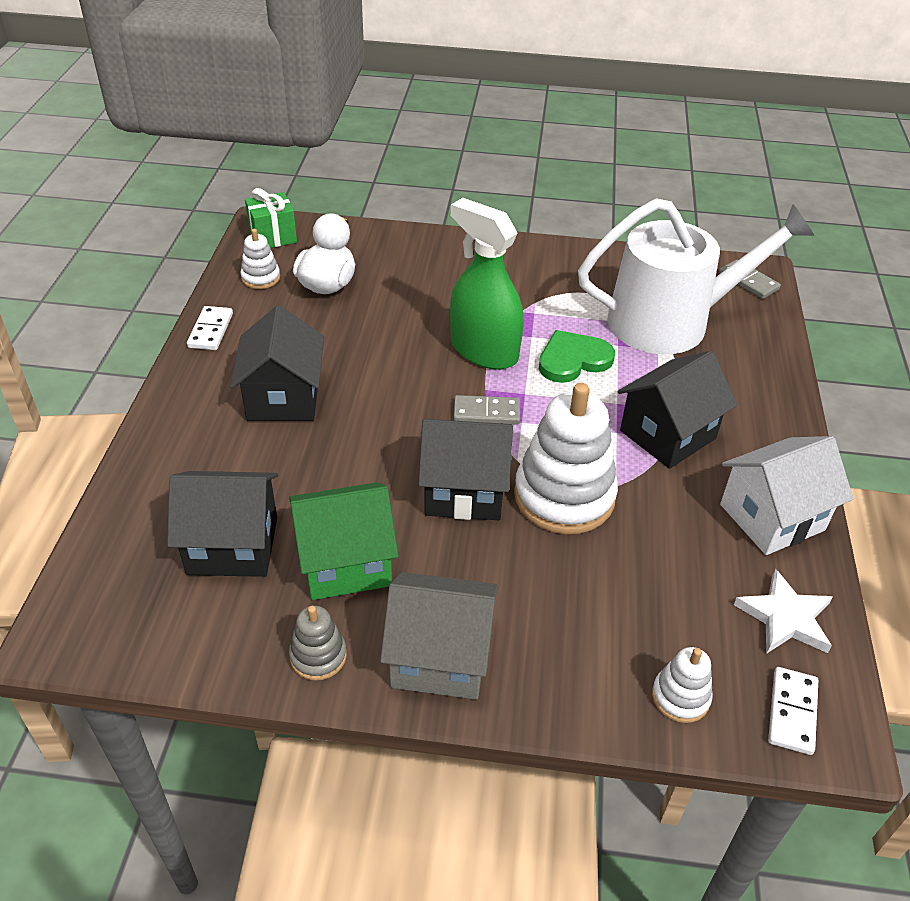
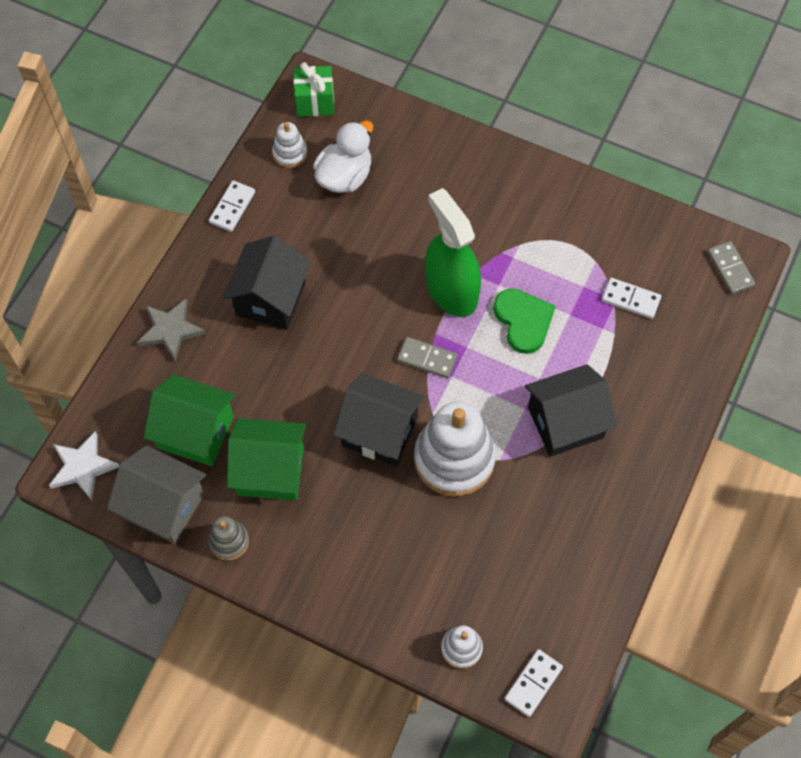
camera: 20 degrees right, 20 degrees up
(169, 451) = (170, 330): none -> grey star
(232, 545) = (195, 432): black house -> green house
(440, 657) = (310, 567): grey house -> grey house (164, 506)
(573, 360) = (523, 321): green heart -> green heart turned 75 degrees clockwise
(670, 322) = (630, 299): white watering can -> white domino
(772, 517) = (608, 525): white house -> none
(785, 617) = (569, 612): white star -> white star (83, 467)

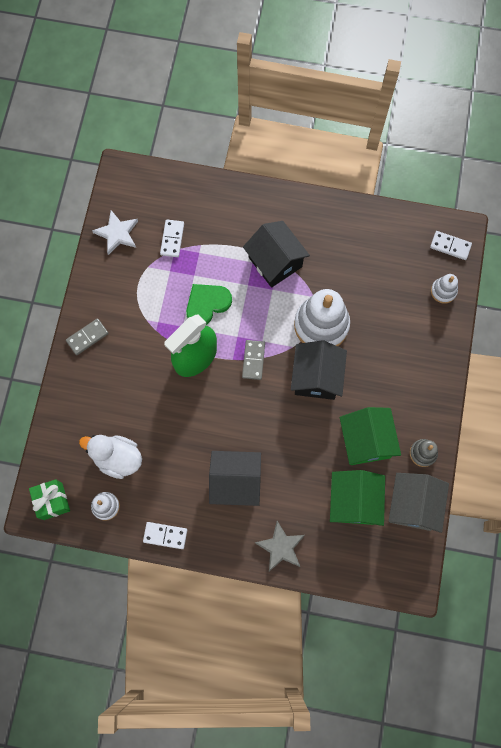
camera: 105 degrees left, 10 degrees up
(83, 467) = (403, 572): white star -> white star (117, 233)
(730, 269) = (132, 182): grey domino -> grey domino (87, 337)

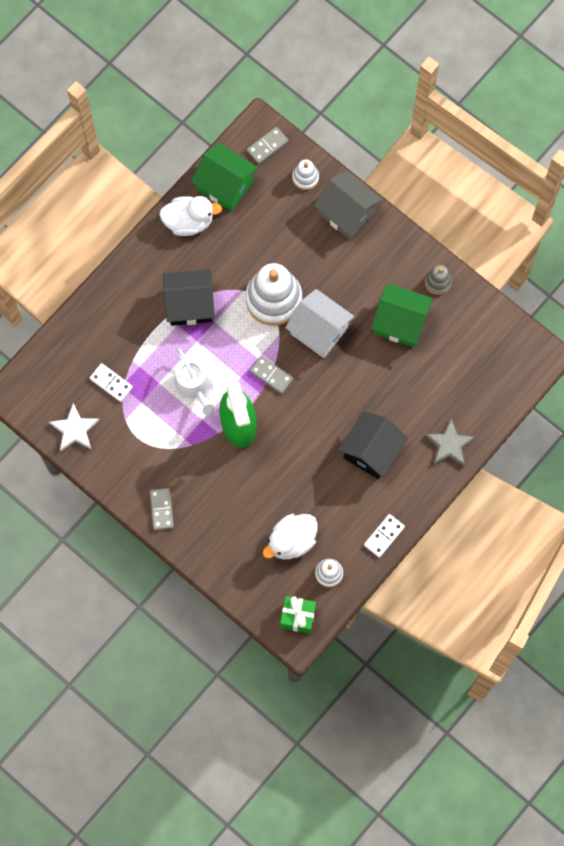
camera: 60 degrees left, 0 degrees up
(207, 304) = (194, 386): green heart -> white watering can
(316, 377) = (319, 331): black house -> white house
(345, 222) = (189, 221): none -> white duck
(353, 501) = (446, 363): green house -> green house (225, 185)
(413, 505) = (477, 316): grey house -> grey house (347, 212)
(450, 246) = (267, 146): white domino -> grey domino

